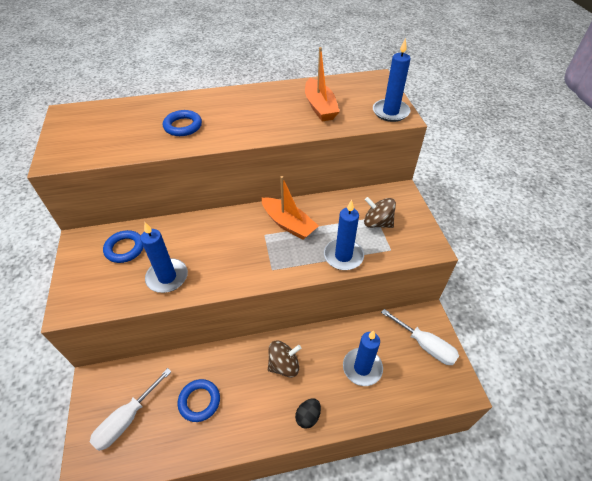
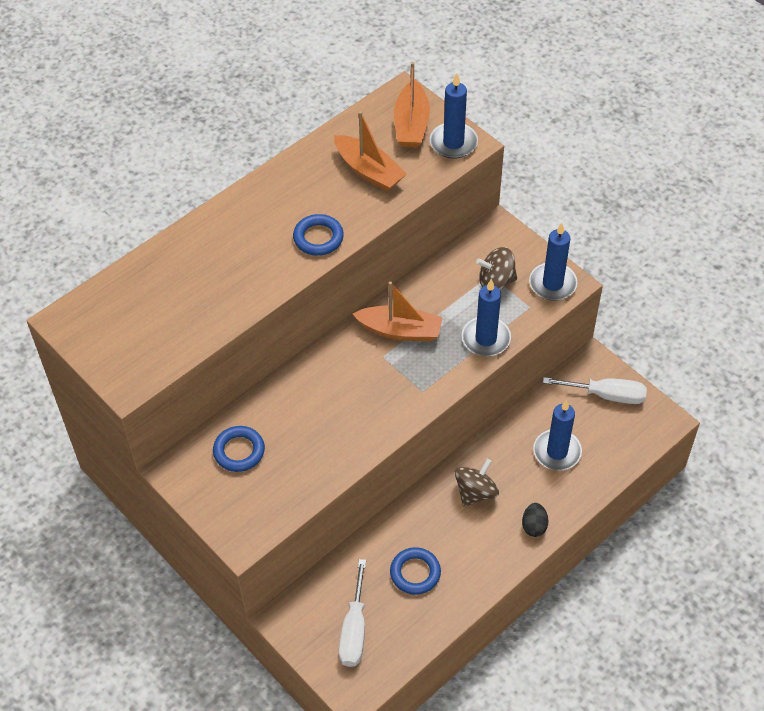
camera: 30 degrees left, 5 degrees up
(167, 277) = (318, 456): blue candle -> blue candle (552, 284)
(183, 126) = (232, 271): blue ring -> blue ring (318, 238)
(369, 94) = (411, 124): none -> orange boat

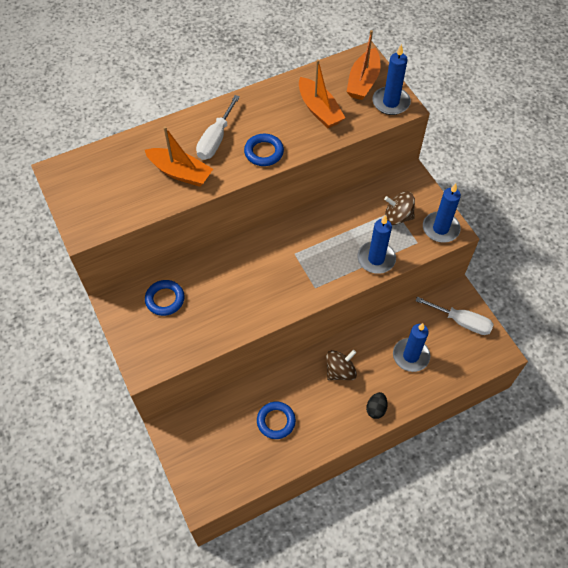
camera: 15 degrees right, 5 degrees up
(354, 630) = (217, 453): white screwdriver -> white screwdriver (215, 139)
(400, 330) = (313, 237): orange boat -> orange boat (180, 173)

